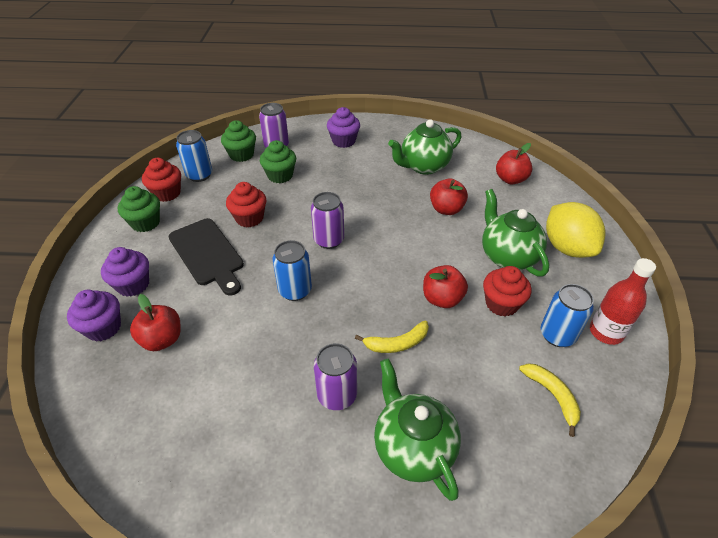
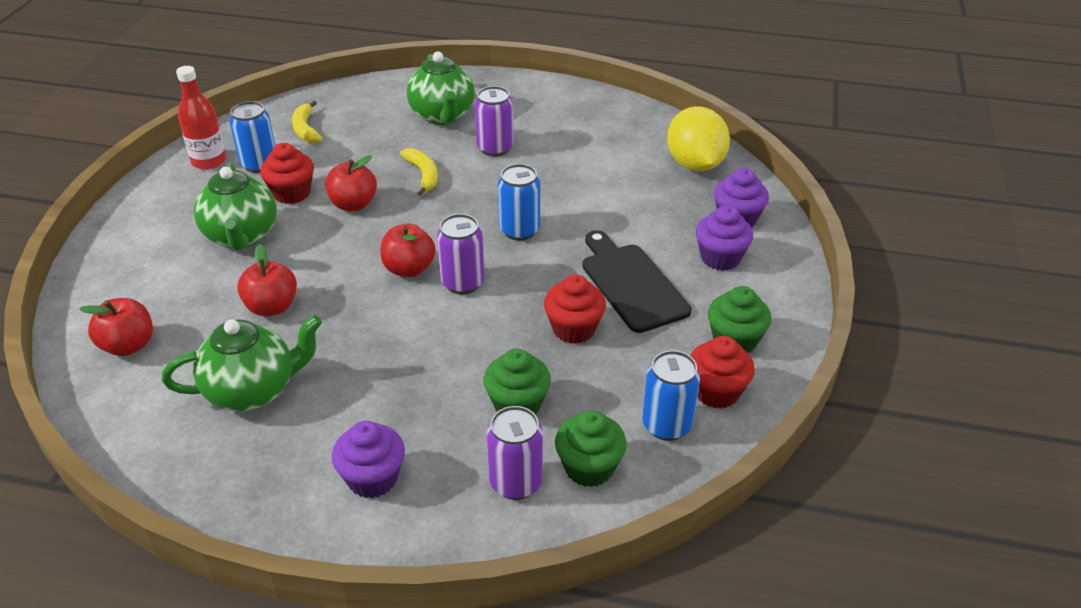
camera: 170 degrees left, 5 degrees down
(162, 339) = (668, 203): red apple -> red apple (409, 269)
(397, 343) = (423, 175): yellow banana -> yellow banana turned 75 degrees clockwise
(567, 247) = (157, 238): yellow lemon -> yellow lemon (695, 164)

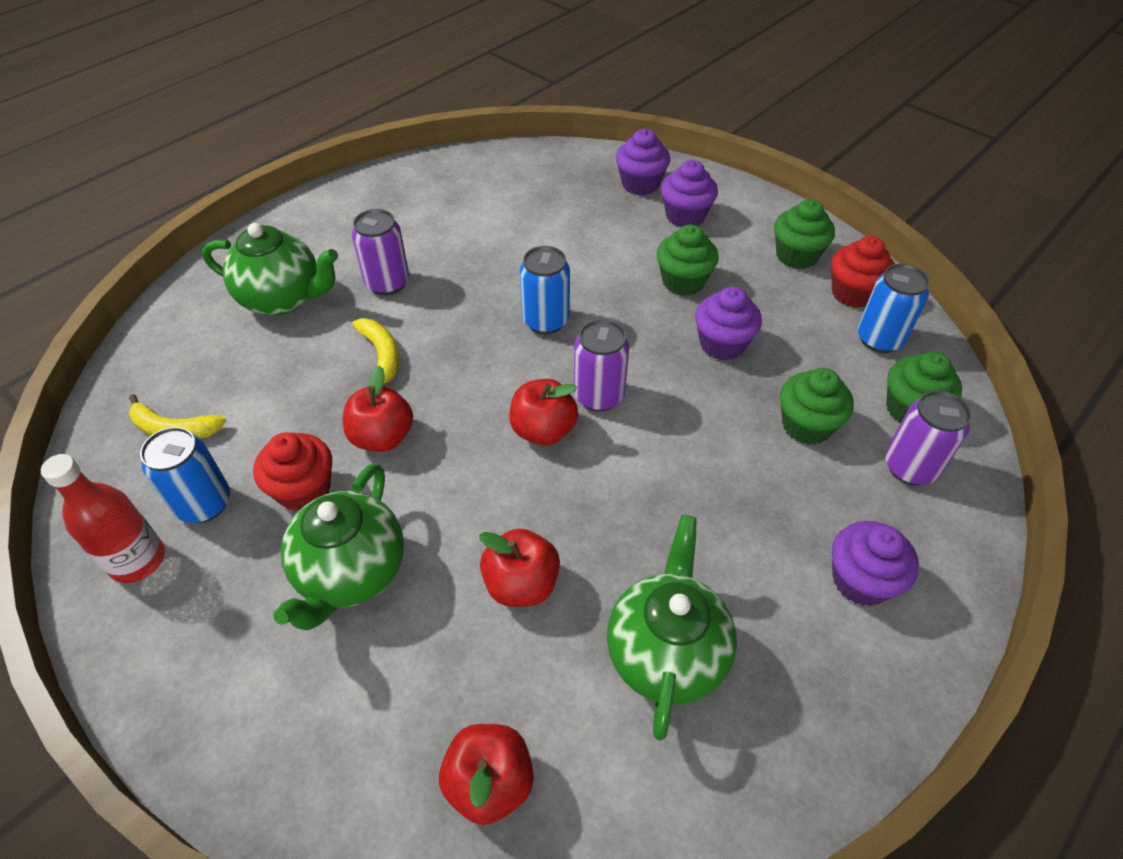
camera: 60 degrees left, 10 degrees up
(241, 237) = (351, 573): green teapot -> green teapot turned 90 degrees clockwise
(423, 175) = (381, 356): yellow banana -> yellow banana turned 60 degrees clockwise
(574, 329) = (722, 344): red cupcake -> purple cupcake
(631, 284) = (683, 281): black cutting board -> green cupcake
(695, 164) = (541, 171): yellow lemon -> none

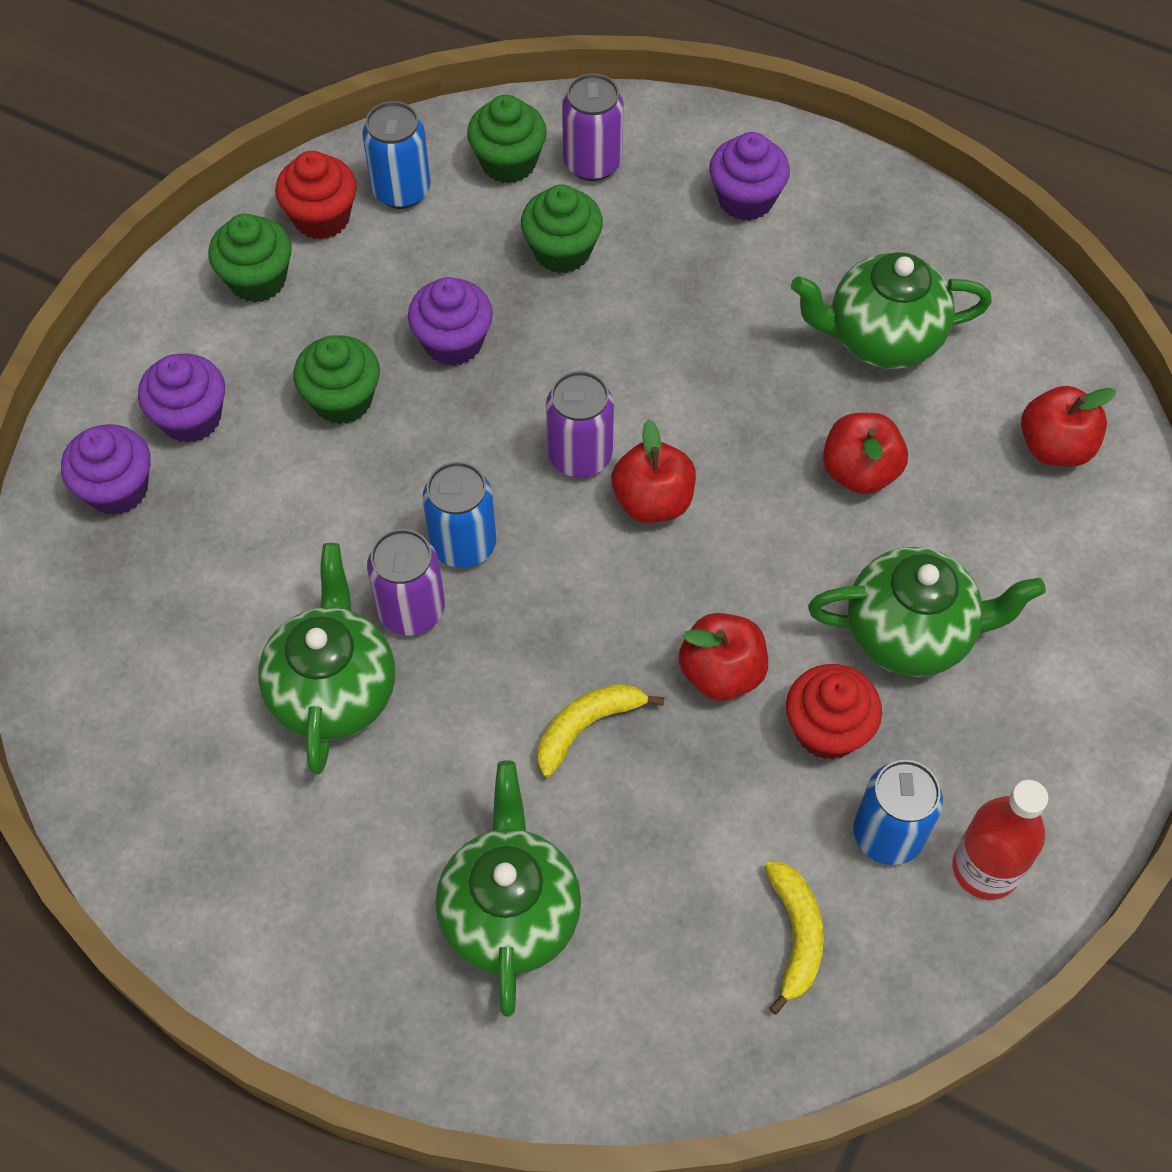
camera: 105 degrees left, 10 degrees up
(387, 283) = (437, 775): purple can -> purple can (411, 610)
(466, 249) = (334, 691): none -> green teapot

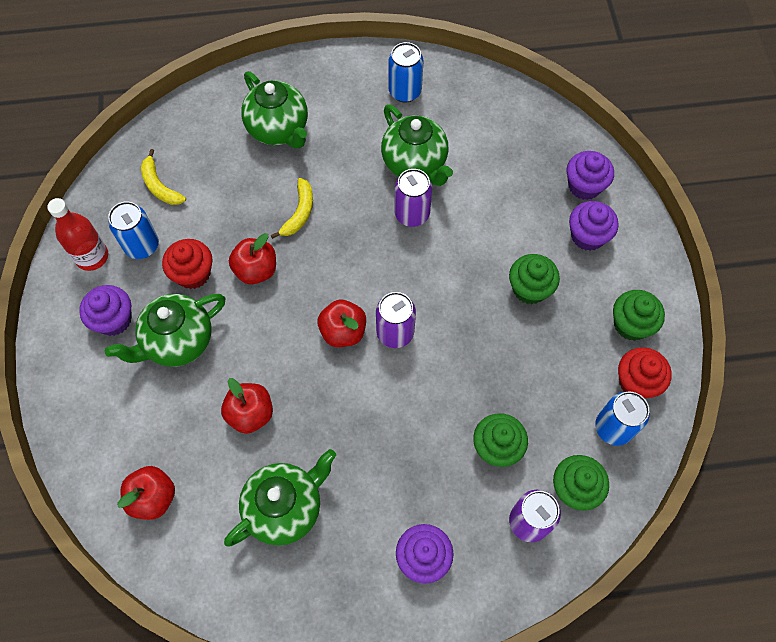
camera: 145 degrees right, 5 degrees up
(453, 342) = (505, 354): purple cupcake -> purple cupcake (114, 320)
(463, 544) = (414, 256): blue can -> blue can (405, 91)

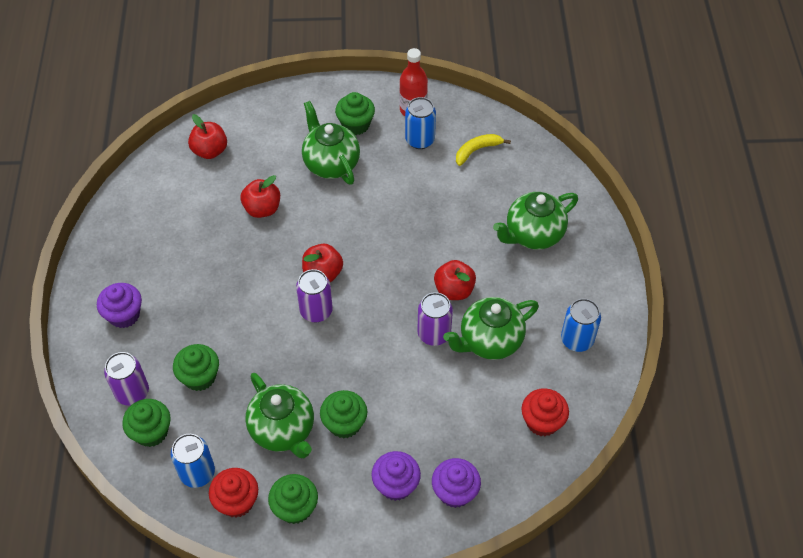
camera: 95 degrees right, 10 degrees down
(114, 320) = (355, 124): purple cupcake -> green cupcake
(193, 274) = (390, 173): red cupcake -> red cupcake (542, 421)
(256, 270) = (388, 215): red apple -> red apple (454, 290)
(285, 507) = (184, 228): green teapot -> green teapot (283, 430)
(299, 213) = (442, 247): yellow banana -> none

